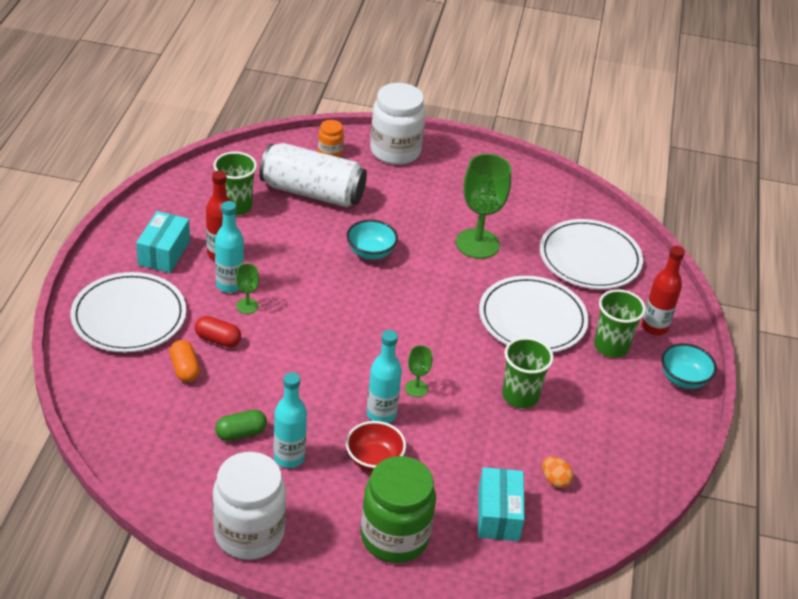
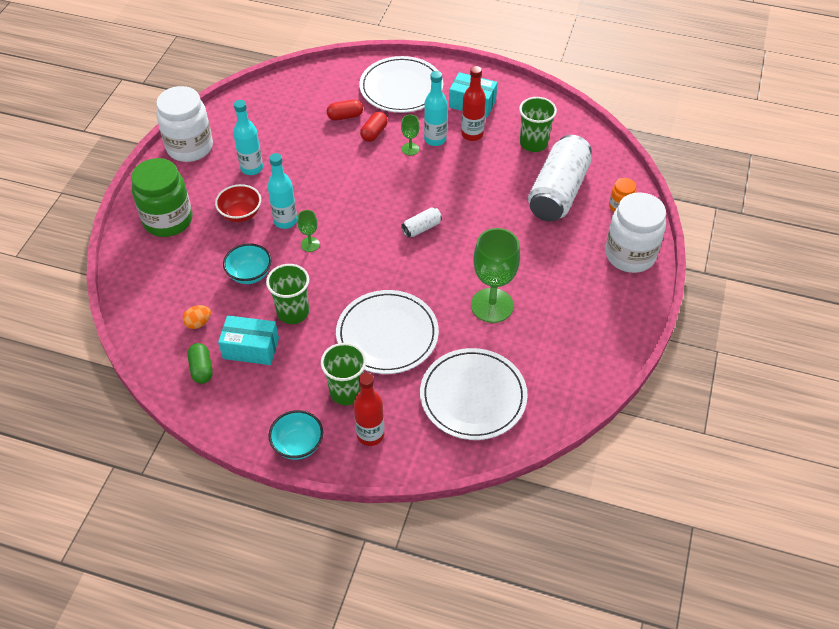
camera: 100 degrees right, 10 degrees up
(185, 369) = (345, 116): orange capsule -> red capsule
(241, 433) = (279, 144): green capsule -> green capsule (201, 369)
(370, 252) = (476, 227): turquoise bowl -> turquoise bowl (249, 274)
(378, 295) = (421, 228): none -> white can
(498, 515) = (173, 282): turquoise box -> turquoise box (251, 348)

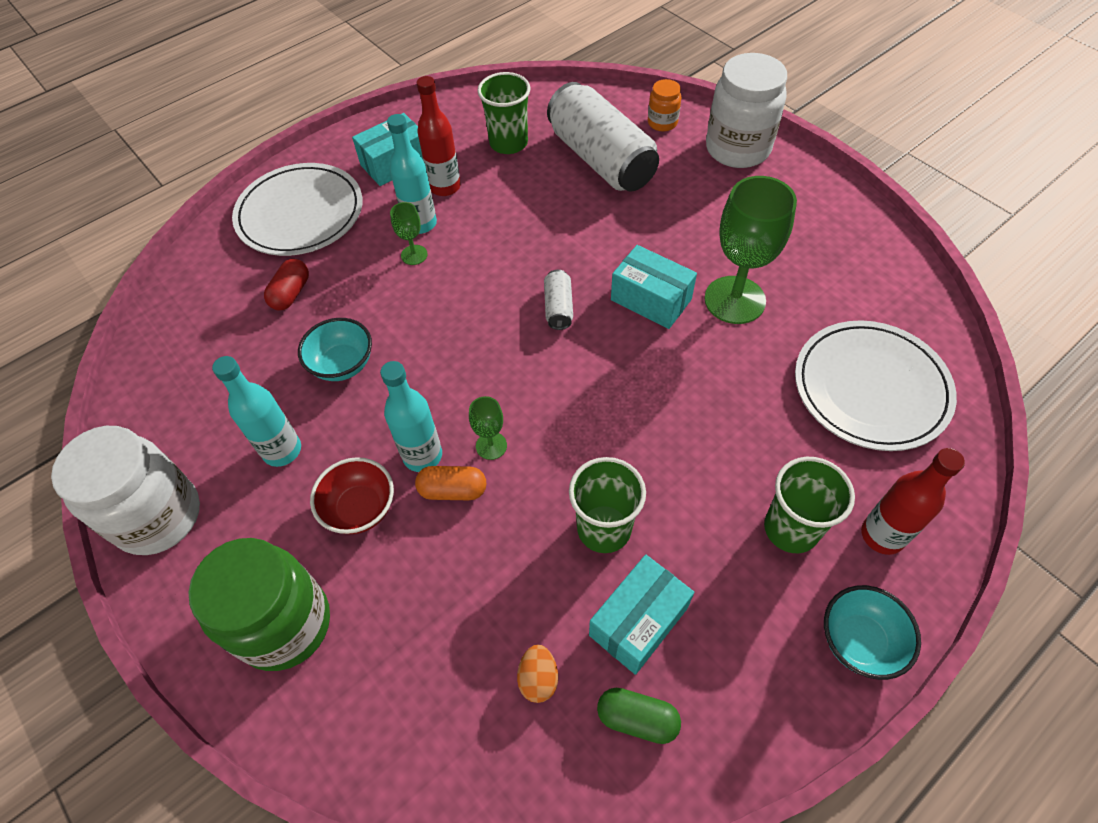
camera: 55 degrees left, 5 degrees up
(249, 274) = (490, 553): turquoise bowl -> turquoise bowl (342, 364)
(274, 243) = (453, 490): none -> orange capsule
(374, 133) = (351, 277): red capsule -> none
(387, 334) = (716, 431): white plate -> none
(460, 266) = (651, 300): none -> turquoise box

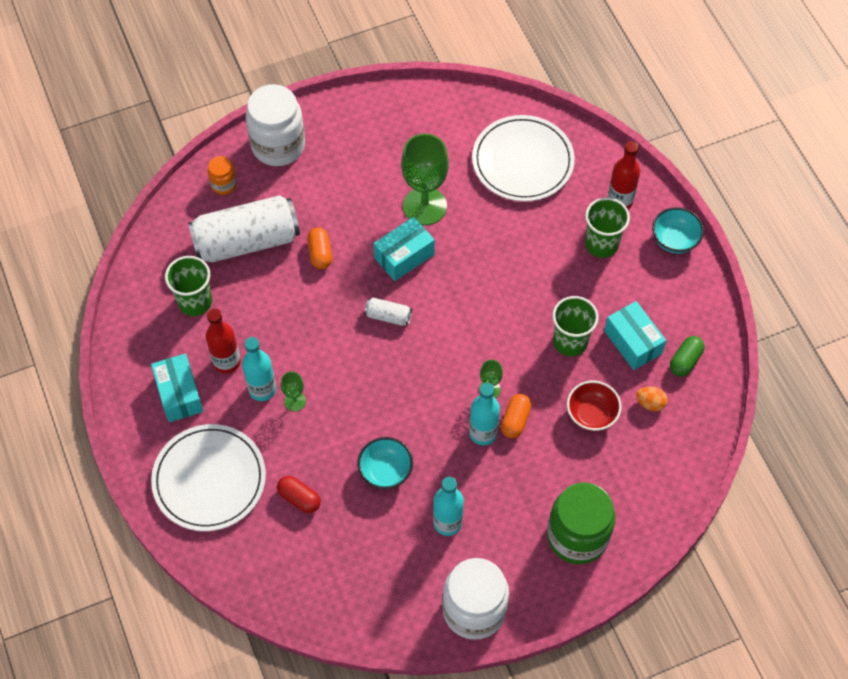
camera: 75 degrees left, 5 degrees up
(360, 508) = (510, 479): red bowl -> red bowl (591, 414)
(616, 222) = (320, 253): none -> orange capsule

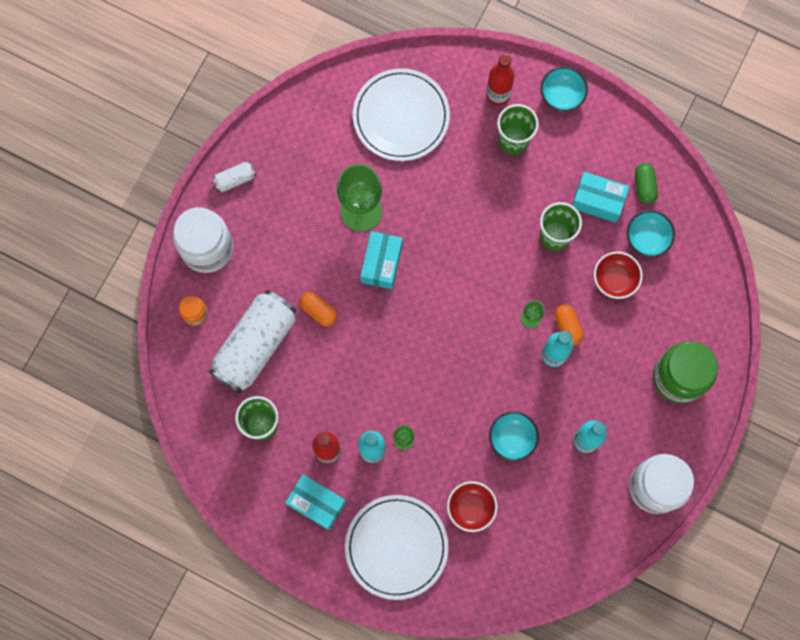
camera: 40 degrees left, 15 degrees up
(299, 498) = (471, 508): red capsule -> red bowl
(388, 316) = (411, 320): white can -> white can (235, 179)
(650, 403) = (647, 238): orange egg -> turquoise bowl

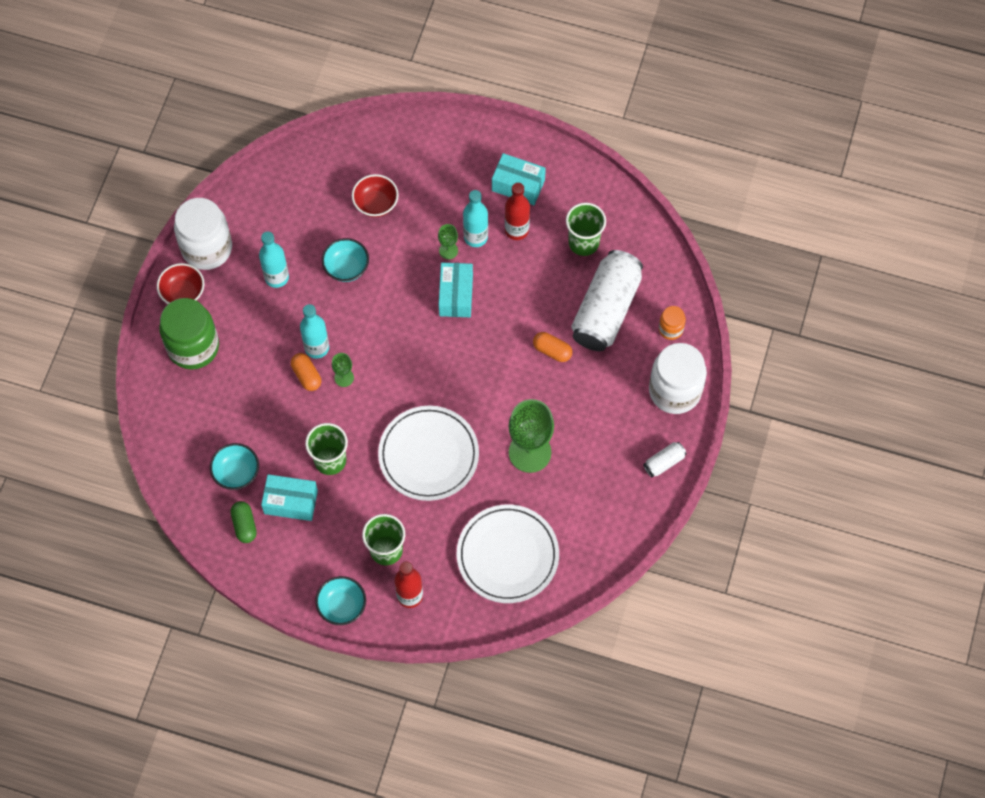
camera: 170 degrees right, 10 degrees down
(381, 263) = (499, 405): turquoise box -> turquoise box (456, 295)
(396, 547) = (438, 162): white plate -> white plate (428, 455)
(615, 279) = (265, 428): red bowl -> red bowl (183, 293)

